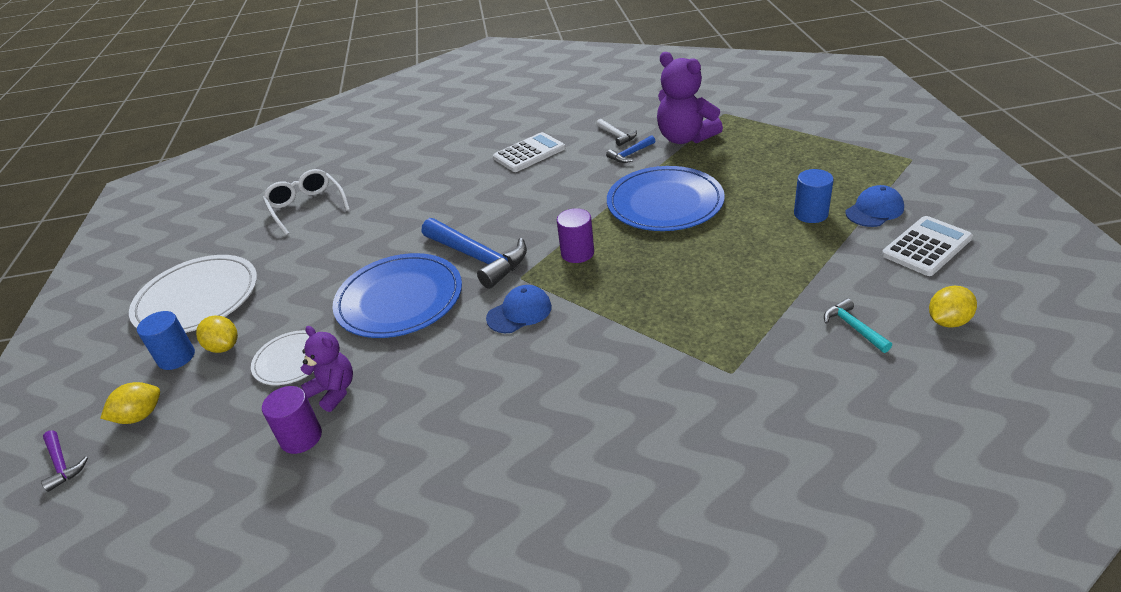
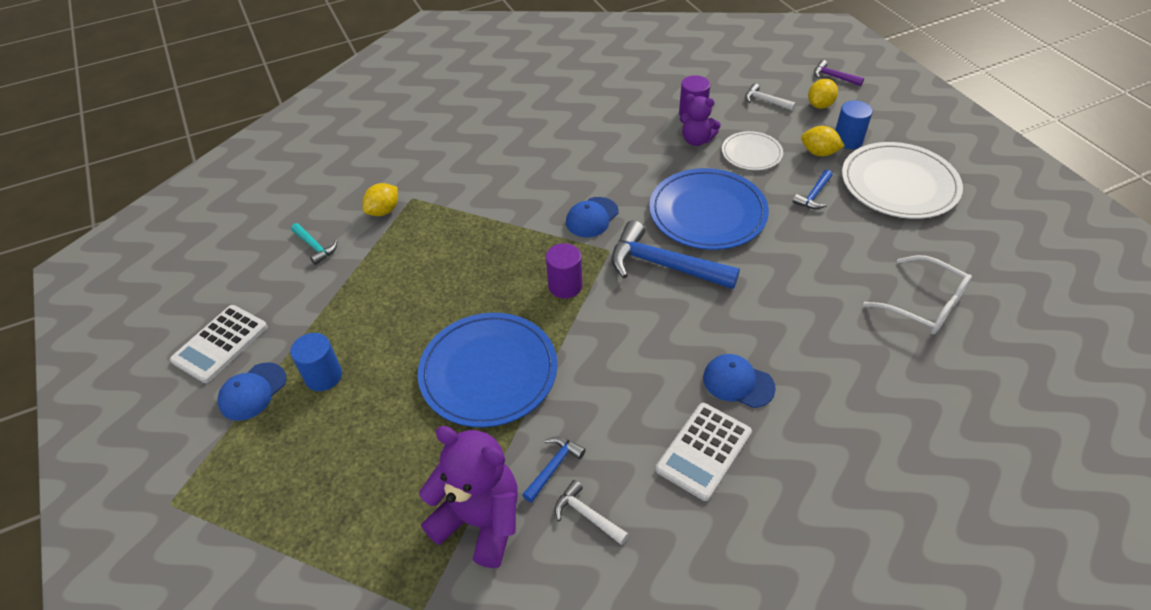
camera: 160 degrees right, 10 degrees up
(192, 439) = (765, 101): none -> white hammer
(285, 300) = (814, 195): none -> blue hammer
(481, 180) = (738, 382): none -> blue cap
(948, 321) = (239, 263): yellow lemon -> yellow lemon (384, 211)

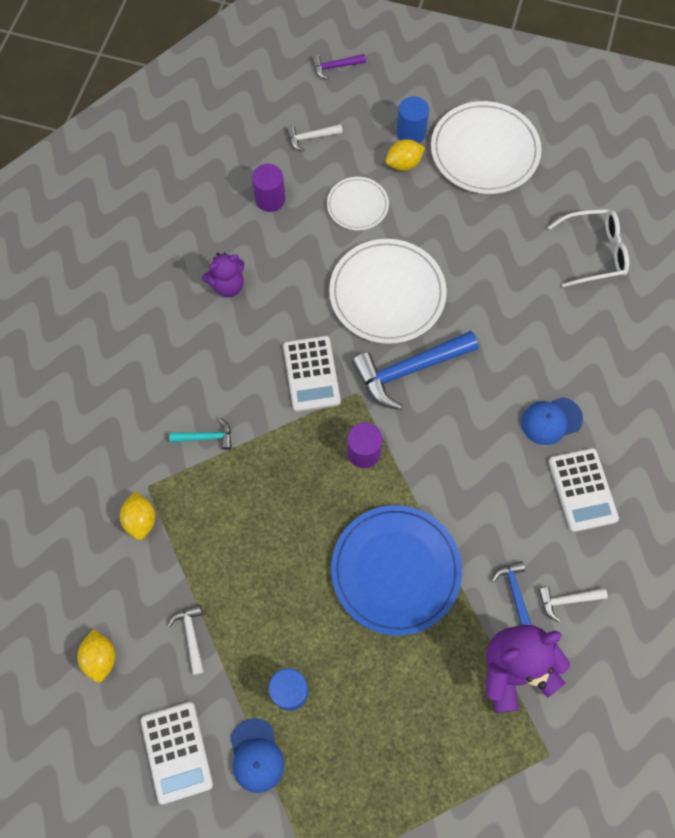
camera: 50 degrees left, 20 degrees up
(315, 247) = (131, 605): turquoise hammer -> turquoise hammer (206, 437)
(320, 291) = (191, 635): none -> white hammer
(592, 217) = (311, 374): blue cap -> white calculator
(696, 140) = (303, 226): purple teddy bear -> purple teddy bear (227, 285)
(707, 212) = (387, 293): blue plate -> white plate
(814, 195) = (441, 212): blue hammer -> none
(820, 105) = (356, 109): yellow lemon -> yellow lemon (100, 658)

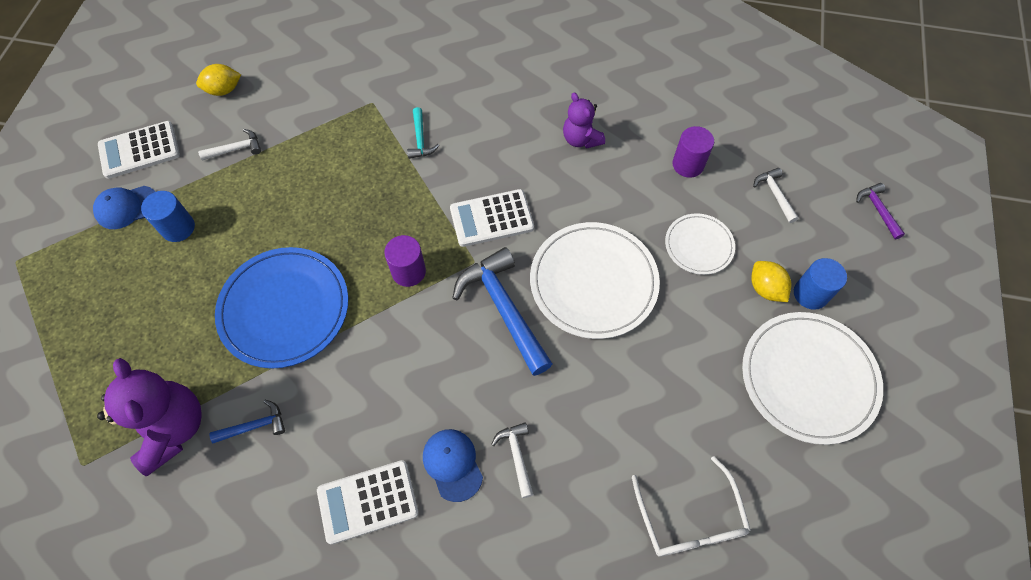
camera: 85 degrees right, 5 degrees down
(141, 520) = (341, 101): yellow lemon -> none
(567, 600) = (240, 483): white hammer -> white hammer (516, 456)

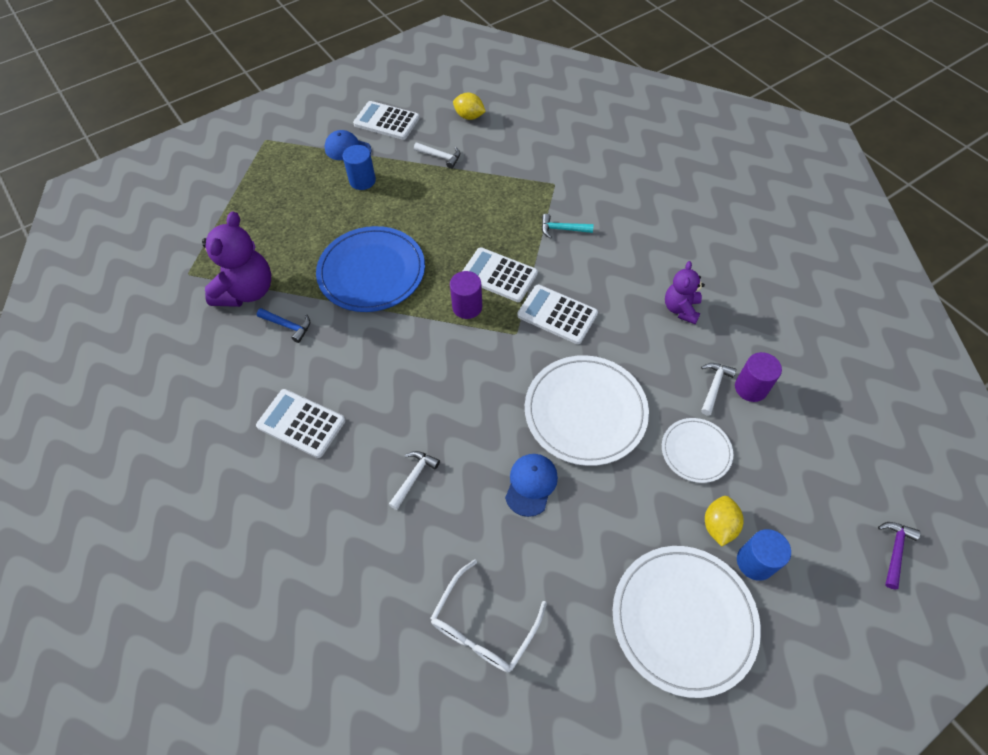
camera: 45 degrees right, 5 degrees down
(407, 222) = (499, 275): none -> white calculator
(420, 140) = (562, 229): turquoise hammer -> turquoise hammer turned 60 degrees clockwise
(452, 464) = (370, 446): blue cap -> blue cap (531, 484)
(503, 308) = (503, 378): blue hammer -> none
(774, 194) = (805, 465): white hammer -> white hammer (714, 386)

